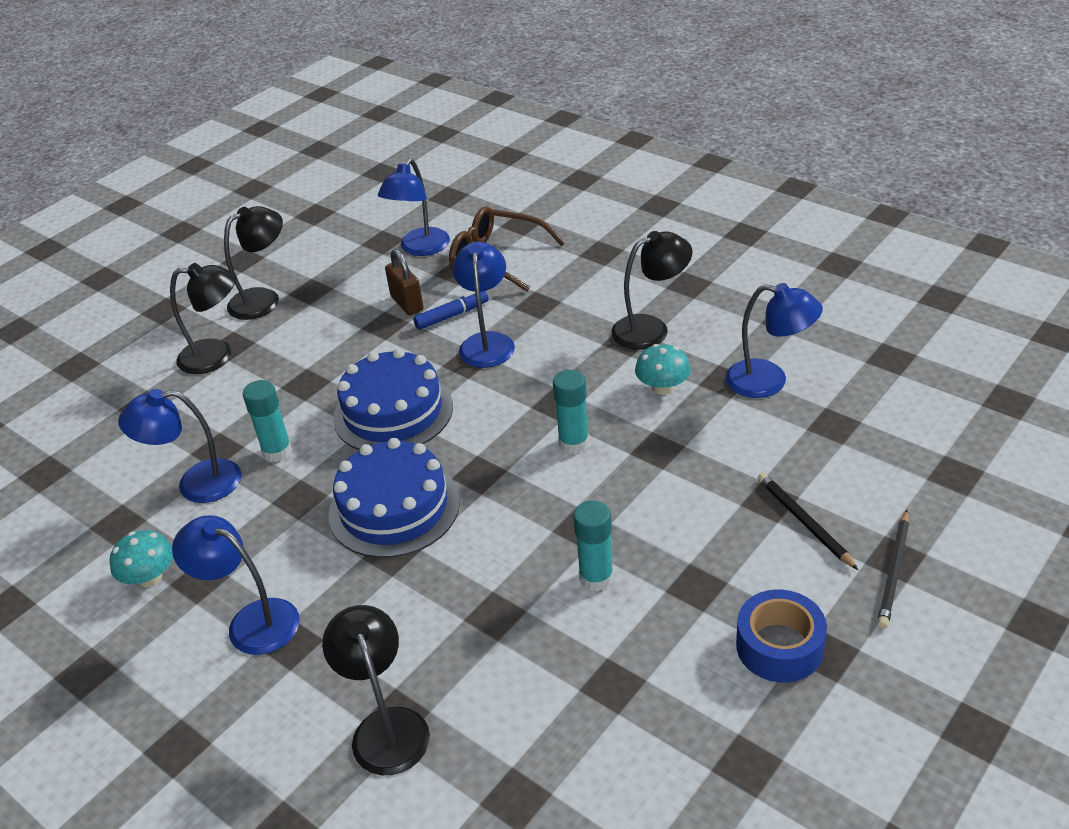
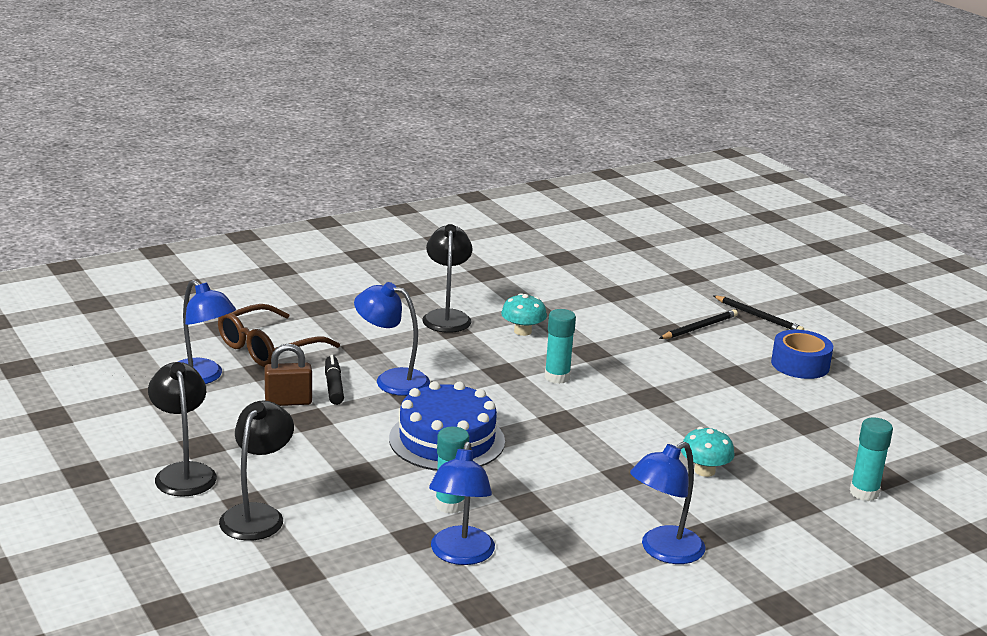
camera: 75 degrees left, 15 degrees down
(150, 577) = (574, 597): turquoise mushroom -> turquoise mushroom (704, 471)
(386, 727) = (803, 510): black lamp -> none
(394, 508) = (573, 463): blue cake -> none
(452, 315) = (333, 386): blue marker -> black marker
(596, 578) = (705, 404): turquoise glue stick -> turquoise glue stick (864, 493)
(769, 381) = (551, 297): blue lamp -> none
(804, 522) = (699, 327): black pencil -> black pencil turned 150 degrees clockwise

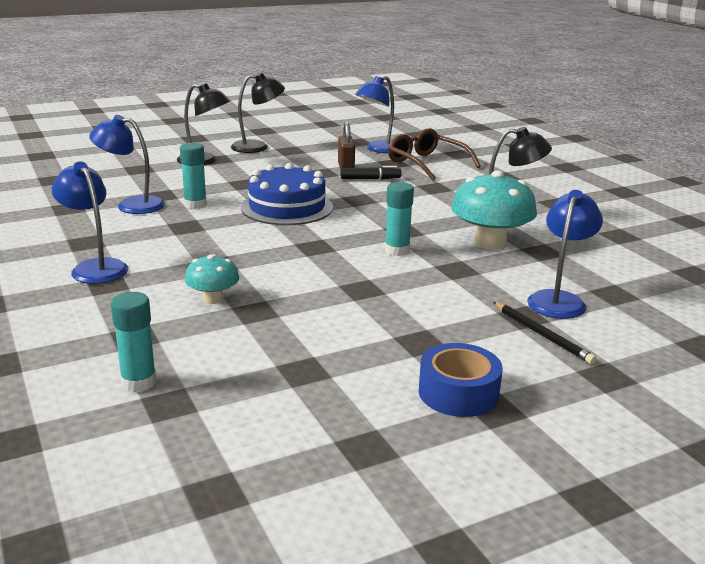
camera: 95 degrees right, 0 degrees up
(391, 380) = (382, 194): blue lamp -> blue lamp (559, 300)
(522, 331) = (490, 243): turquoise mushroom -> turquoise mushroom, size x1.83
(758, 317) = (599, 383): black pencil -> none

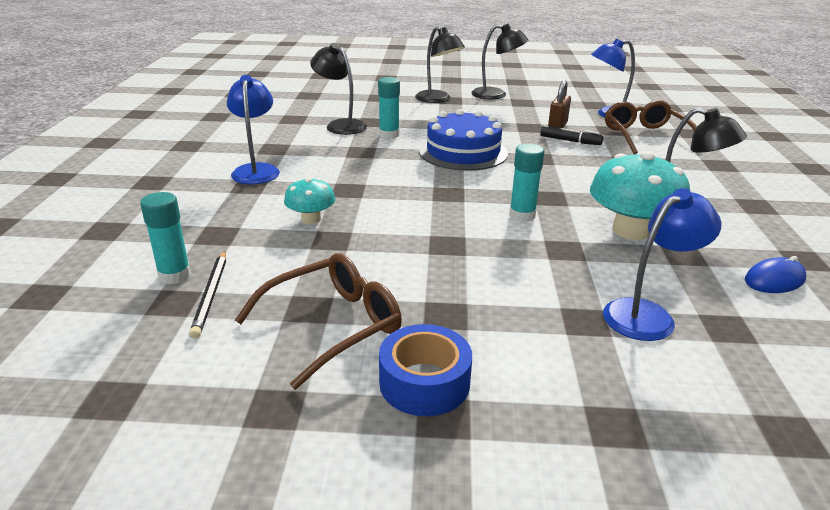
camera: 30 degrees right, 5 degrees up
(131, 205) = (340, 125): blue lamp -> black lamp
(340, 377) = (332, 326): none -> brown glasses
(542, 335) = (585, 349): black pencil -> black pencil (211, 295)
(613, 254) = (774, 280): none -> blue mouse

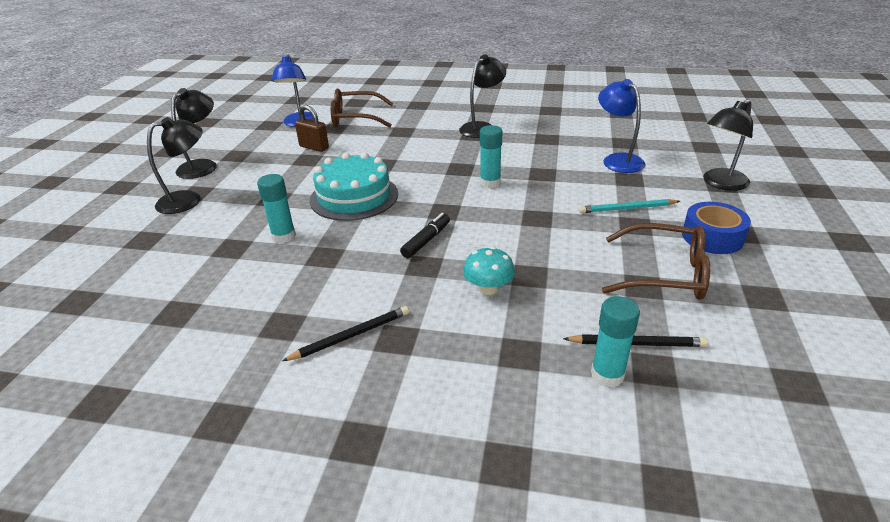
camera: 80 degrees left, 5 degrees up
(256, 170) = (351, 336): blue lamp -> black pencil
(332, 326) = (664, 273): brown glasses -> brown glasses turned 135 degrees clockwise
(340, 125) = (230, 271): black lamp -> black lamp (720, 183)
(463, 152) = (354, 197): blue cake -> turquoise cake
(489, 311) = (627, 209): none -> turquoise pencil
(570, 141) = (350, 146): black marker -> black marker (426, 241)
(630, 230) = (516, 148): turquoise mushroom -> none
(774, 280) = (574, 122): blue mouse -> none

